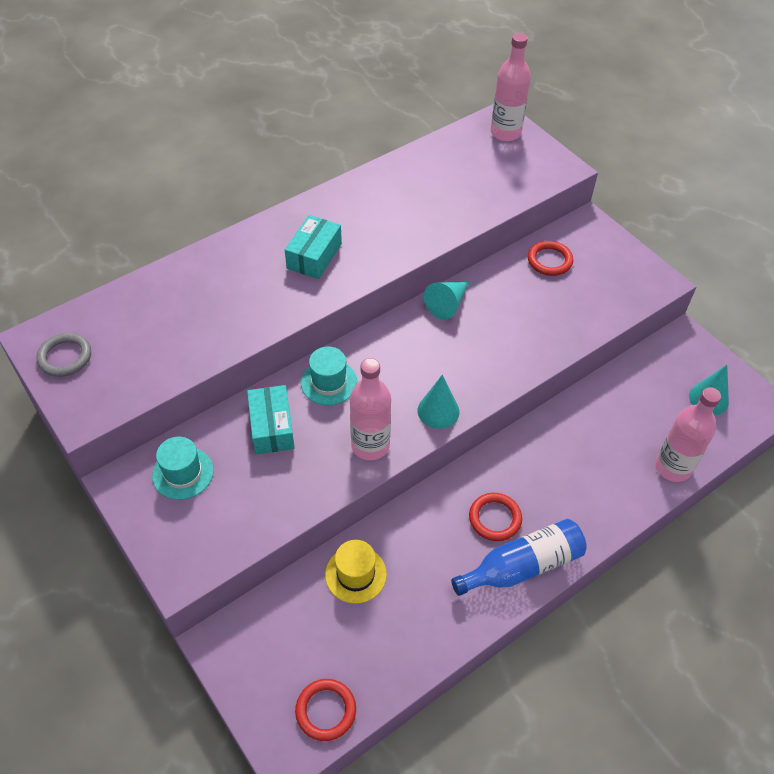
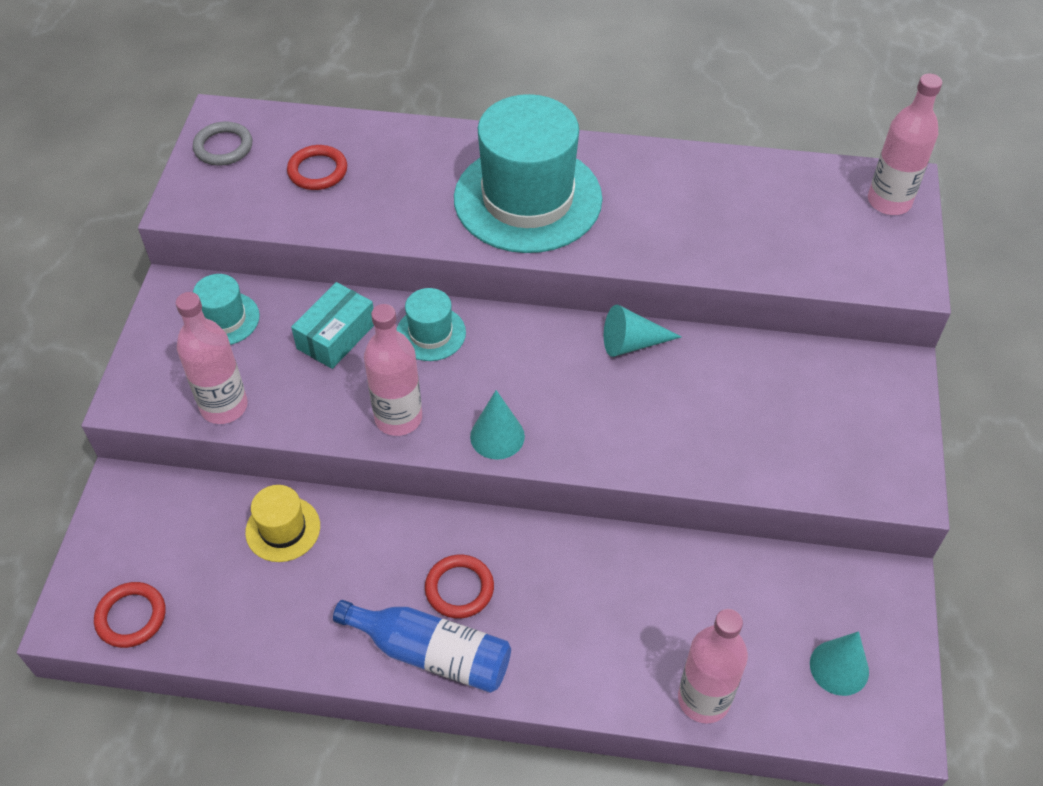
camera: 45 degrees right, 0 degrees up
(252, 526) = (224, 406): none -> pink bottle
(314, 256) = (528, 199): turquoise box -> turquoise hat
(549, 260) = (800, 377): red ring -> red ring (317, 171)

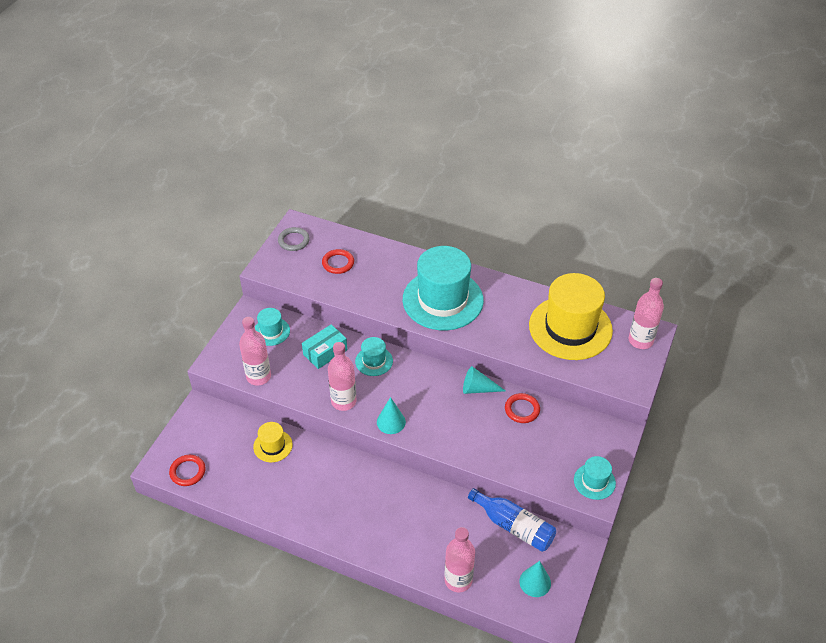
camera: 15 degrees right, 5 degrees down
(432, 653) = (328, 524): blue bottle -> blue bottle (514, 526)
(459, 588) = (352, 496): red ring -> red ring (522, 410)
(764, 203) = (570, 328): none -> yellow hat
(890, 462) = (594, 481): none -> turquoise hat

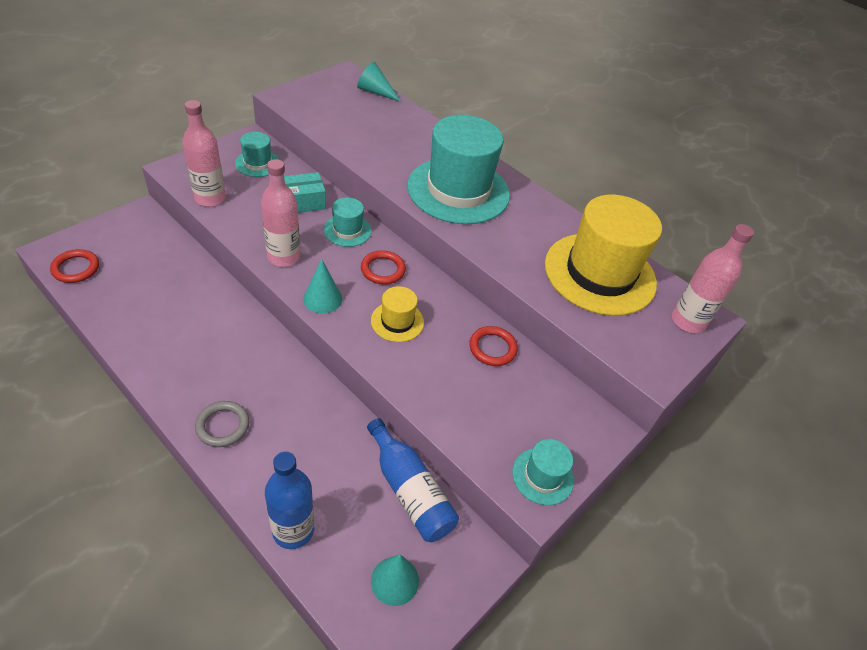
camera: 15 degrees right, 0 degrees up
(273, 446) = (186, 279): yellow hat -> yellow hat (397, 321)
(294, 241) = (332, 85): grey ring -> grey ring (223, 426)
(338, 263) = (364, 118): red ring -> red ring (383, 270)
(458, 580) = (293, 530): pink bottle -> blue bottle
(478, 388) = (451, 304): turquoise cone -> turquoise cone (375, 92)

